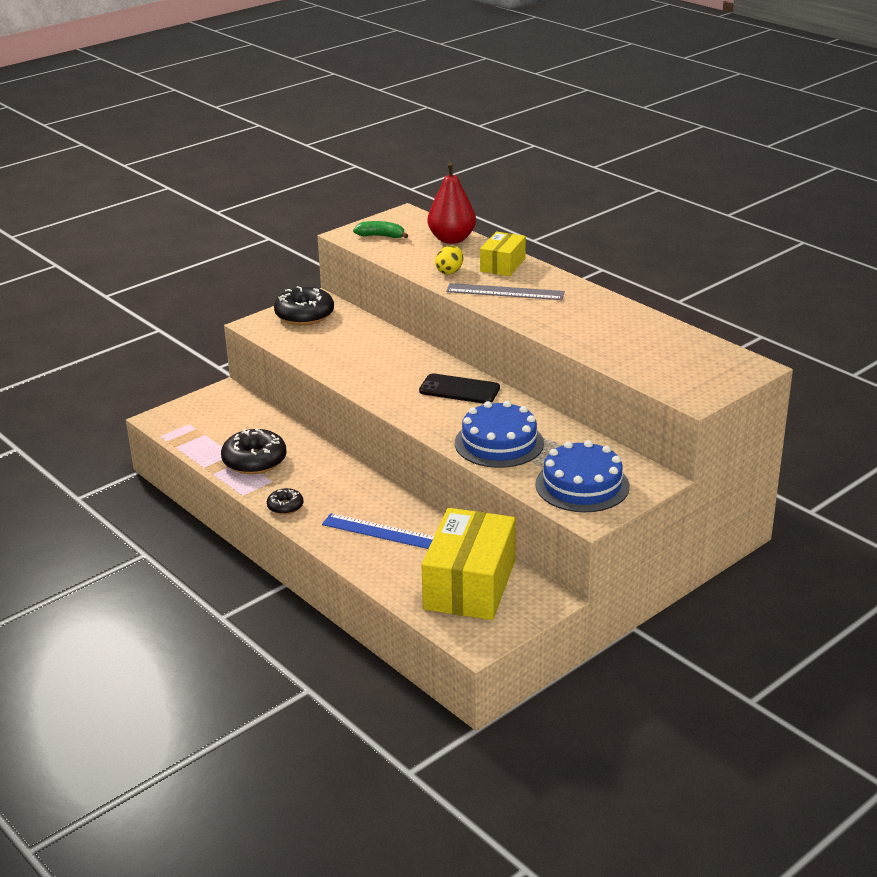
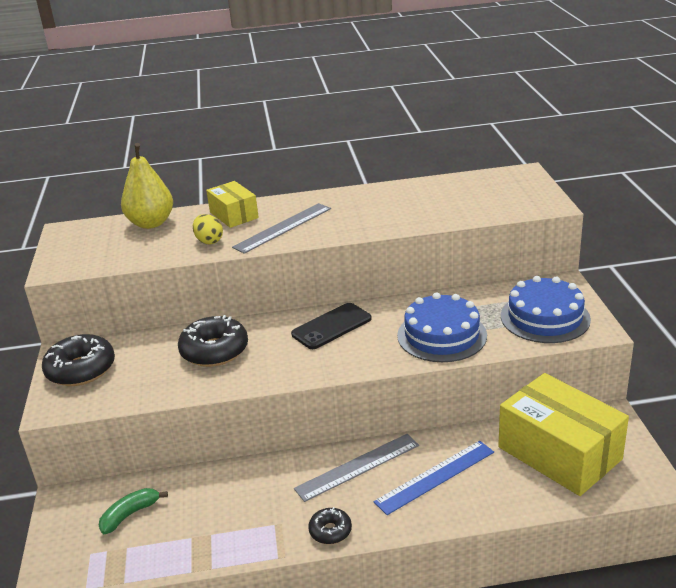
camera: 55 degrees left, 0 degrees up
(254, 461) = (223, 524): black donut -> black donut (214, 351)
(363, 493) = (357, 467): none -> grey ruler
(381, 236) = (87, 254): green banana -> green banana (130, 514)
(451, 239) = (151, 223): red pear -> yellow pear

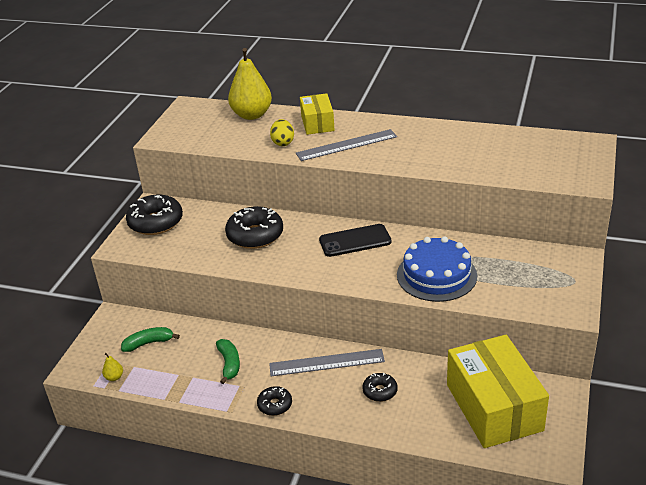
camera: 25 degrees right, 5 degrees up
(109, 569) = (114, 377): none -> yellow pear
(246, 505) = (229, 364): none -> green banana
(435, 477) = (380, 391): blue ruler -> black donut
(545, 317) = (536, 285): blue cake -> none

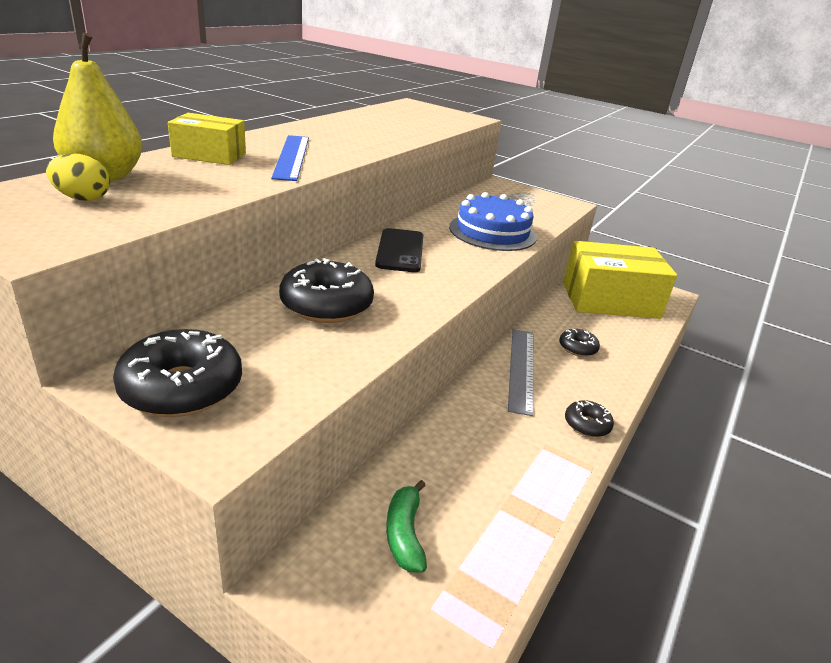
camera: 80 degrees left, 5 degrees down
(114, 377) = (480, 604): yellow pear -> none
(229, 364) = (495, 448): green banana -> none
(283, 142) = (229, 179): yellow egg -> yellow egg (83, 198)
(346, 145) = (292, 156): grey ruler -> blue ruler

